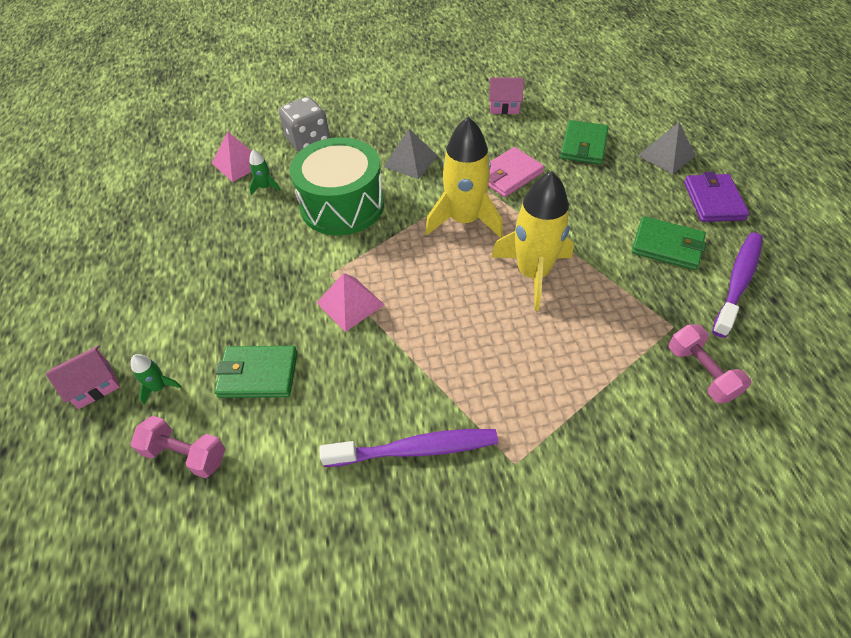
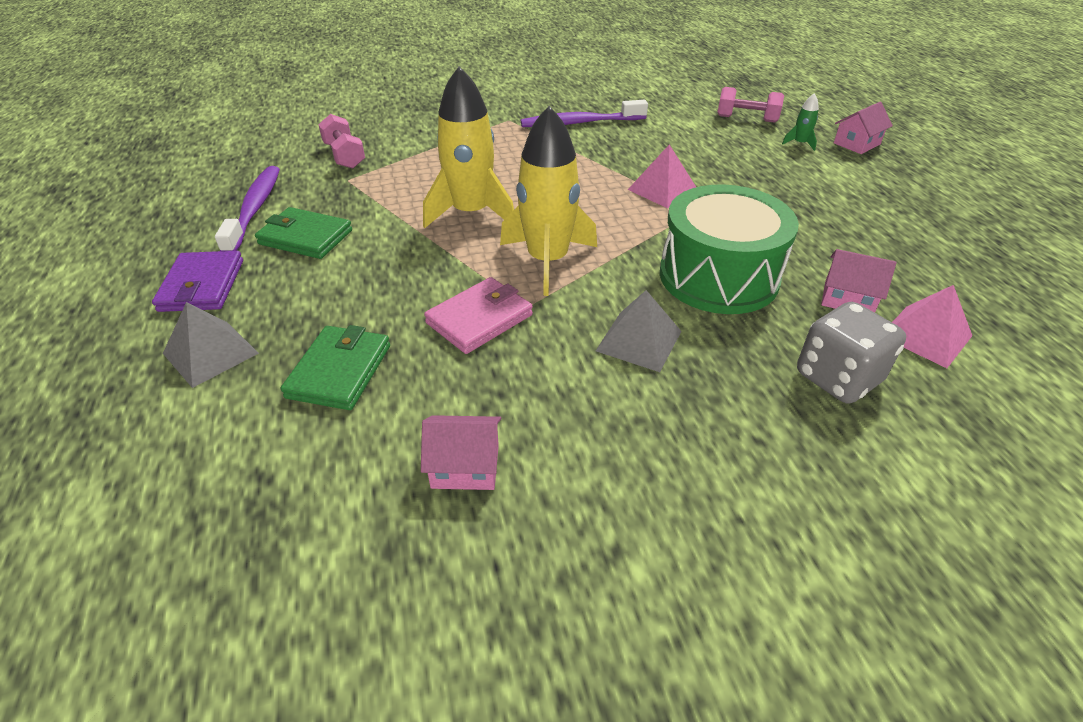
camera: 175 degrees right, 10 degrees down
(258, 374) = (722, 150): green wallet -> none
(265, 187) = (848, 299): green rocket -> pink house
(738, 282) = (255, 209): purple toothbrush -> purple toothbrush turned 150 degrees clockwise

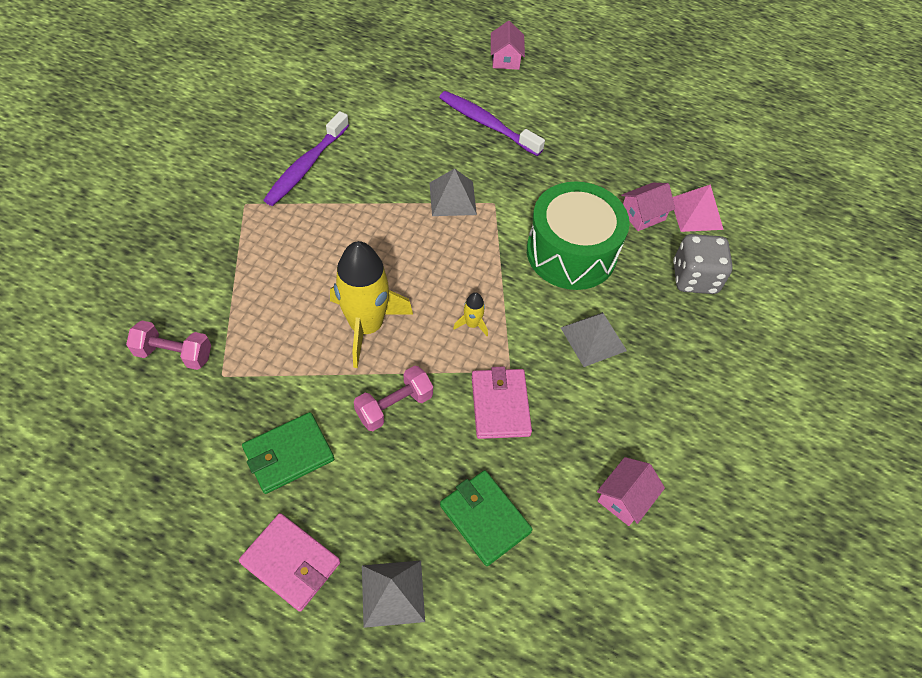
camera: 55 degrees left, 15 degrees up
(202, 285) = (291, 562): purple wallet -> pink wallet
(255, 209) = (199, 469): purple toothbrush -> purple toothbrush (487, 124)
(547, 261) = (472, 324): yellow rocket -> yellow rocket, size x0.41
(662, 189) = (452, 198): pink pyramid -> grey pyramid
(746, 119) = (413, 77): pink dumbbell -> pink dumbbell (394, 406)
(799, 143) = (474, 83): green rocket -> none

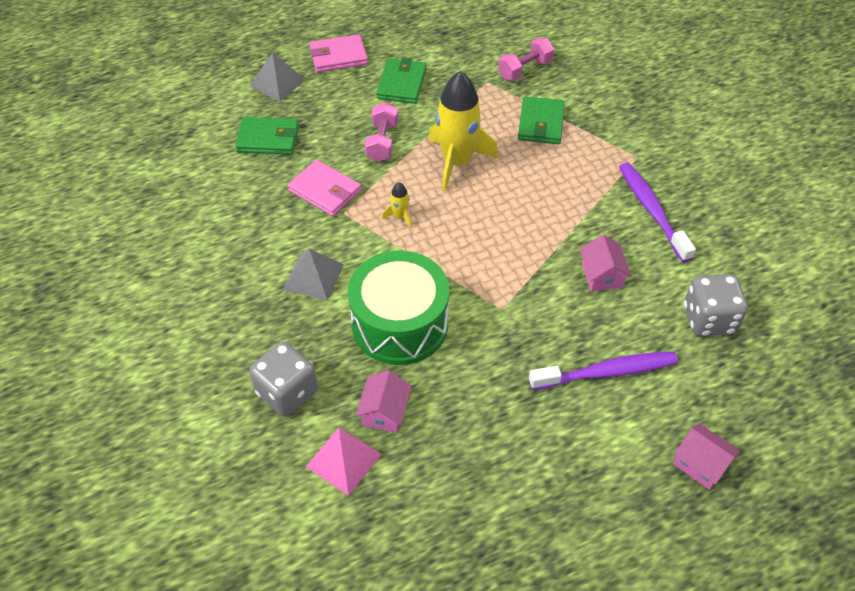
camera: 135 degrees right, 5 degrees down
(254, 293) = (541, 123): none -> green wallet
(389, 95) = (708, 319): none -> grey dice
(452, 198) = (532, 283): grey pyramid -> none
(624, 498) = (199, 207): pink house -> pink house (602, 275)

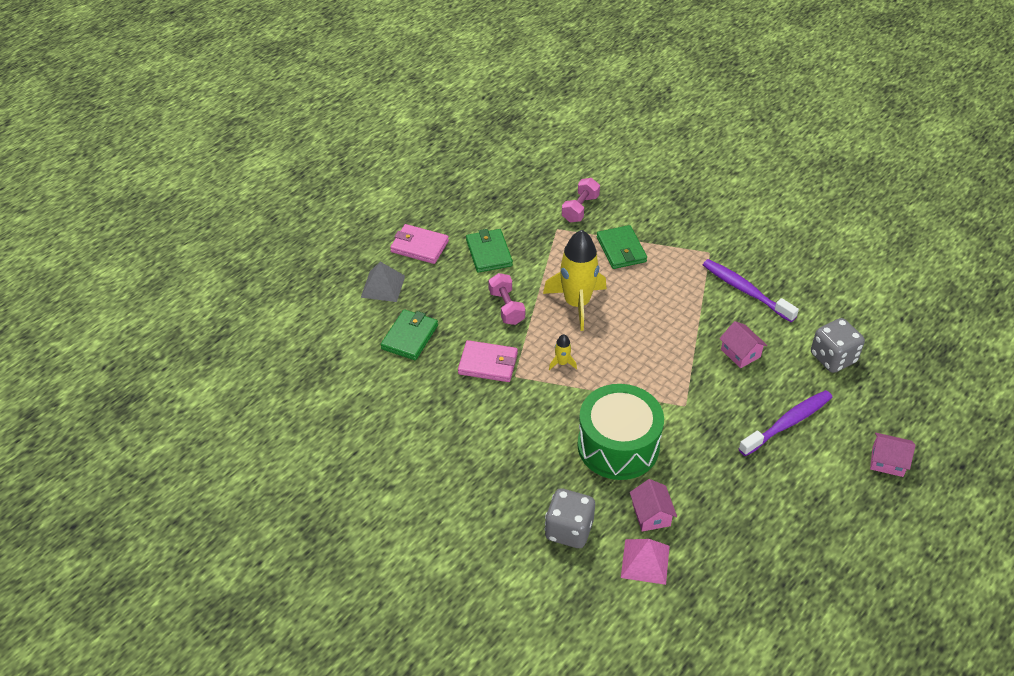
camera: 25 degrees left, 5 degrees down
(268, 139) = (409, 337): green wallet -> green wallet turned 45 degrees counterclockwise
(313, 277) = (527, 435): grey pyramid -> none
(338, 56) = (419, 246): pink wallet -> pink wallet turned 60 degrees clockwise

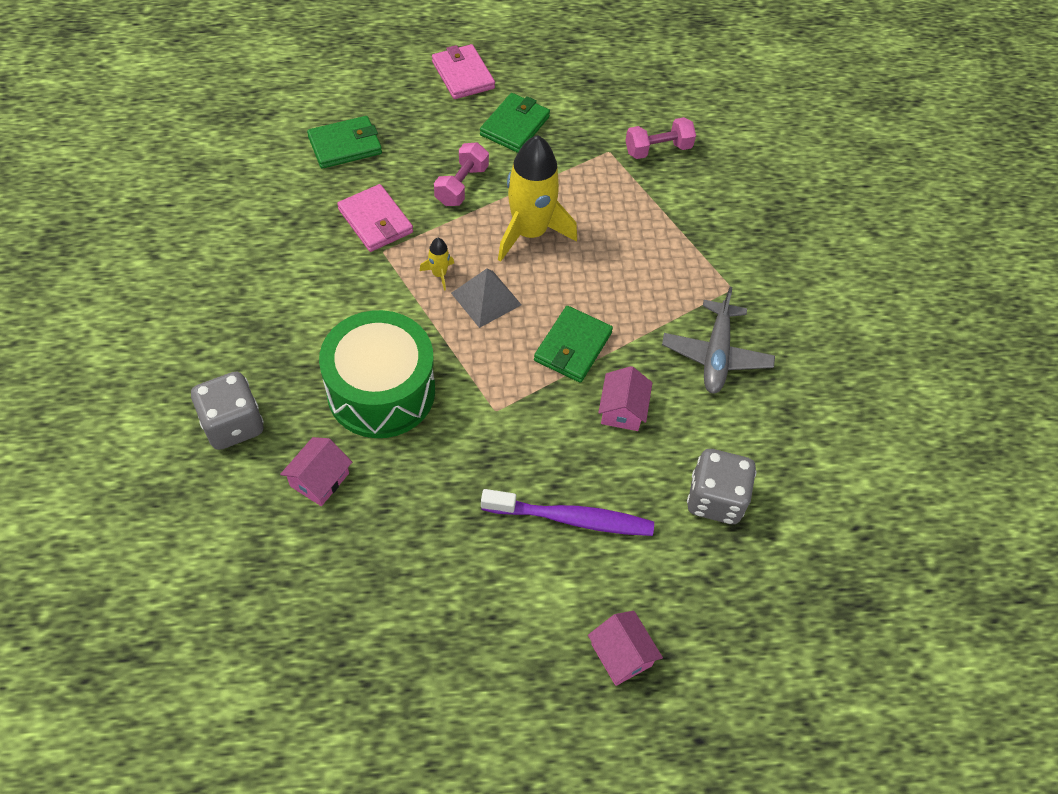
camera: 40 degrees right, 10 degrees up
(383, 286) = (385, 86): grey pyramid -> grey pyramid (486, 298)
(621, 249) = (644, 217): green wallet -> green wallet (573, 347)
(645, 561) = (254, 515): pink pyramid -> none
(745, 290) = (716, 355): purple toothbrush -> grey plane

